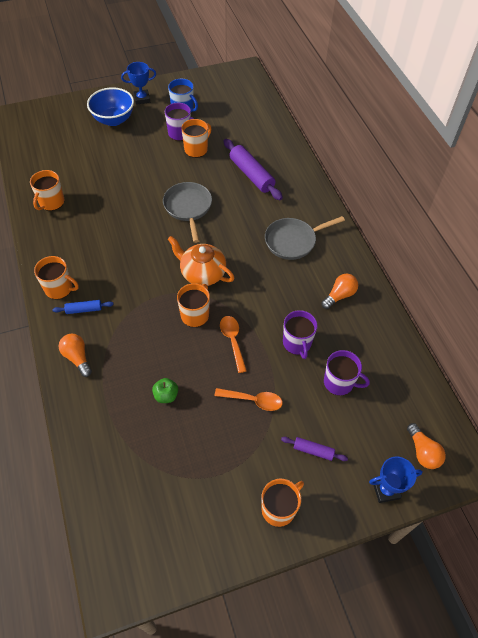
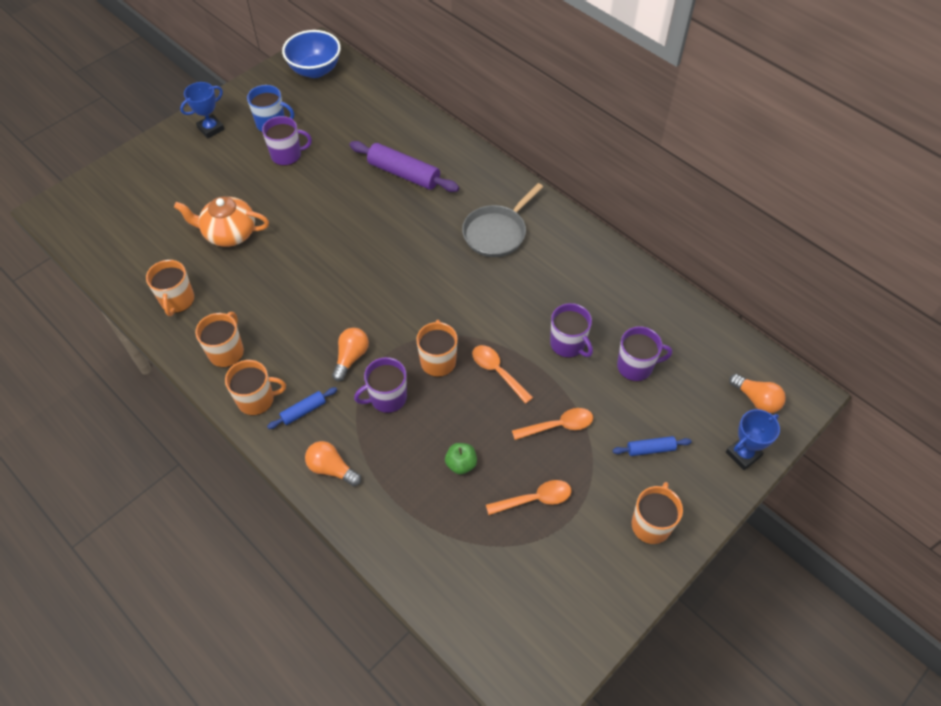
camera: 25 degrees left, 0 degrees up
(113, 120) = (191, 168): blue bowl -> blue bowl (315, 70)
(144, 325) = (387, 398): none -> purple mug
(188, 208) = (353, 241): grey pan -> none
(196, 149) = (319, 167): orange mug -> orange mug (226, 352)
(202, 273) = (417, 311): orange teapot -> orange teapot (229, 233)
(203, 446) = (535, 499): none -> orange spoon
(313, 450) = (650, 449): purple rolling pin -> blue rolling pin
(339, 295) = (582, 273): orange light bulb -> orange light bulb (351, 357)

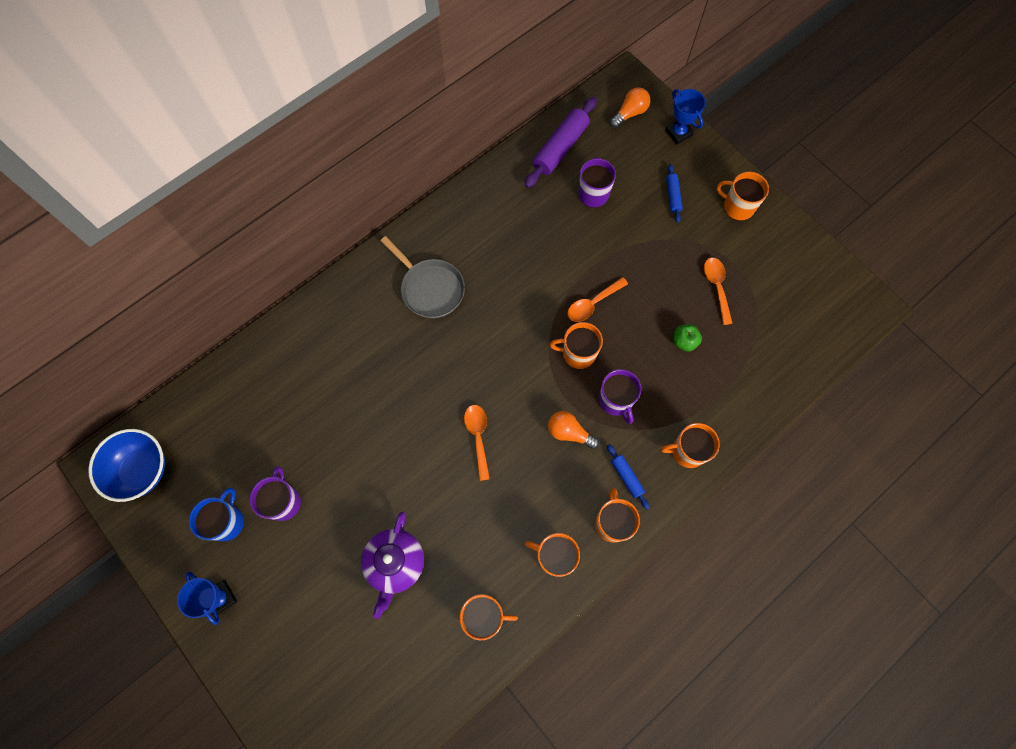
camera: 85 degrees left, 15 degrees up
(229, 233) = (395, 564): orange teapot -> purple teapot
(331, 469) = (687, 451): orange light bulb -> orange mug
(404, 174) = (335, 373): purple rolling pin -> purple rolling pin (560, 148)
(558, 426) = (649, 261): orange spoon -> orange spoon (478, 437)
(568, 344) = (567, 242): purple mug -> none

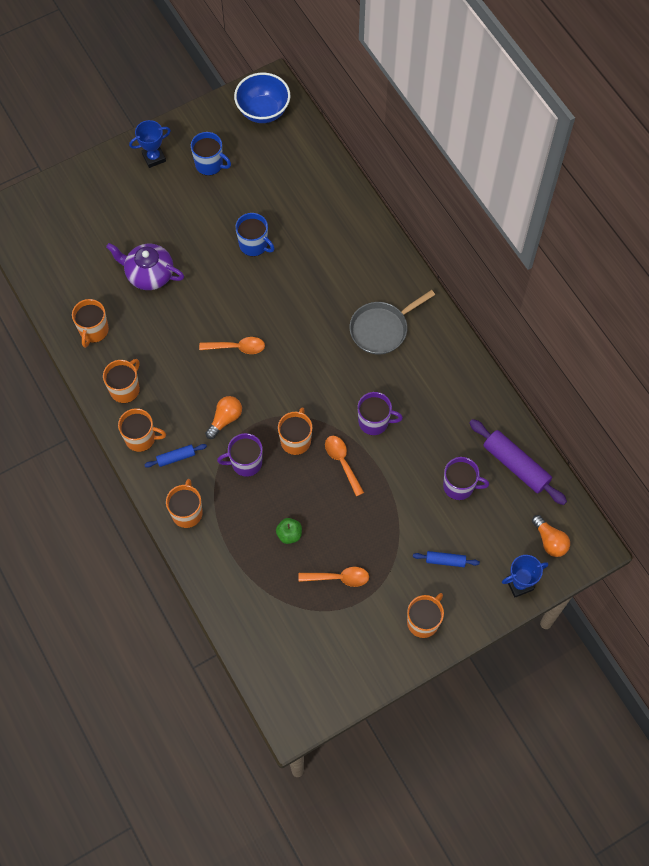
camera: 100 degrees right, 5 degrees down
(283, 501) = (216, 203): purple mug -> purple mug (374, 422)
(339, 444) = (254, 245): none -> blue mug

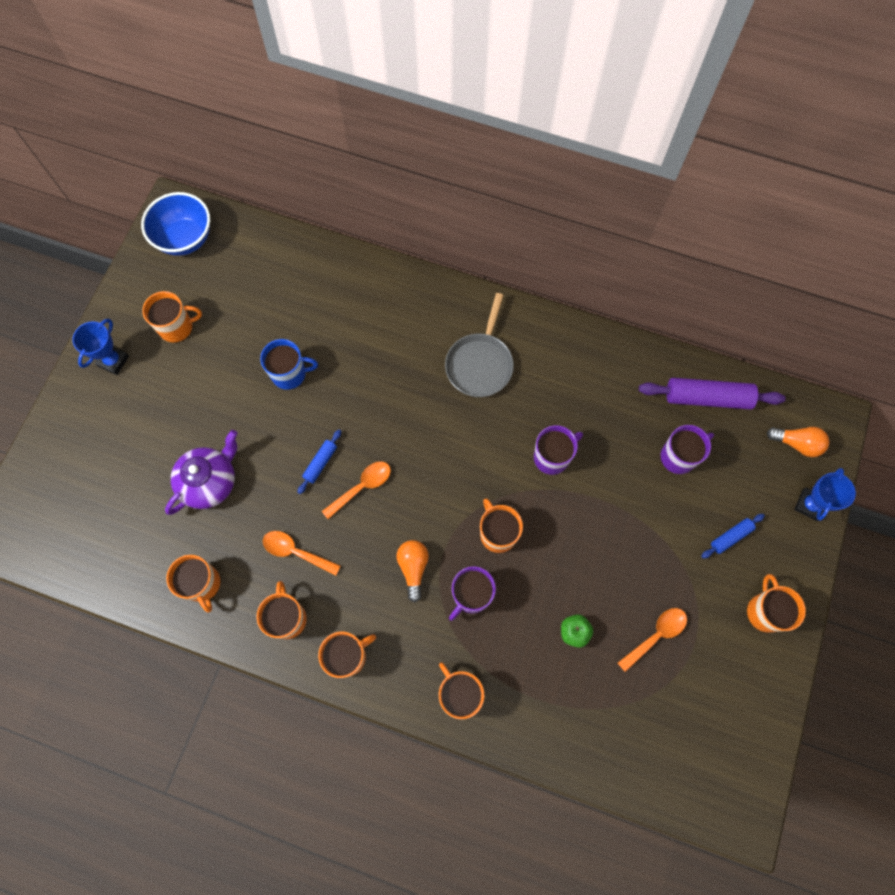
camera: 40 degrees left, 5 degrees up
(149, 274) = (210, 481): purple teapot -> purple teapot turned 150 degrees clockwise
(176, 457) = (400, 647): blue rolling pin -> blue rolling pin (320, 463)
(210, 164) = (177, 327): blue mug -> orange mug
(342, 462) = (558, 520): orange spoon -> orange spoon (296, 552)

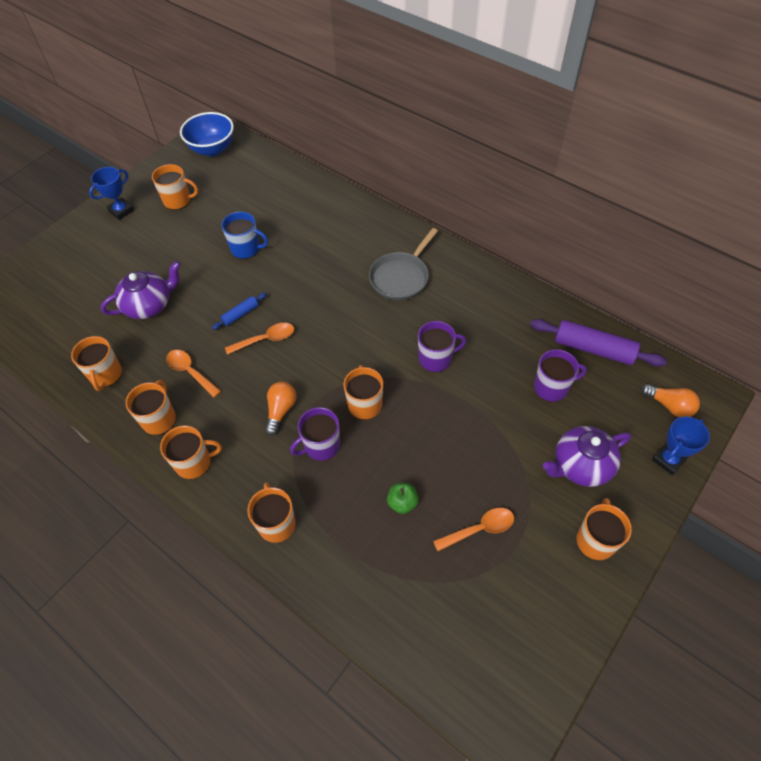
camera: 20 degrees right, 15 degrees down
(730, 537) = (580, 465): blue rolling pin -> purple teapot

